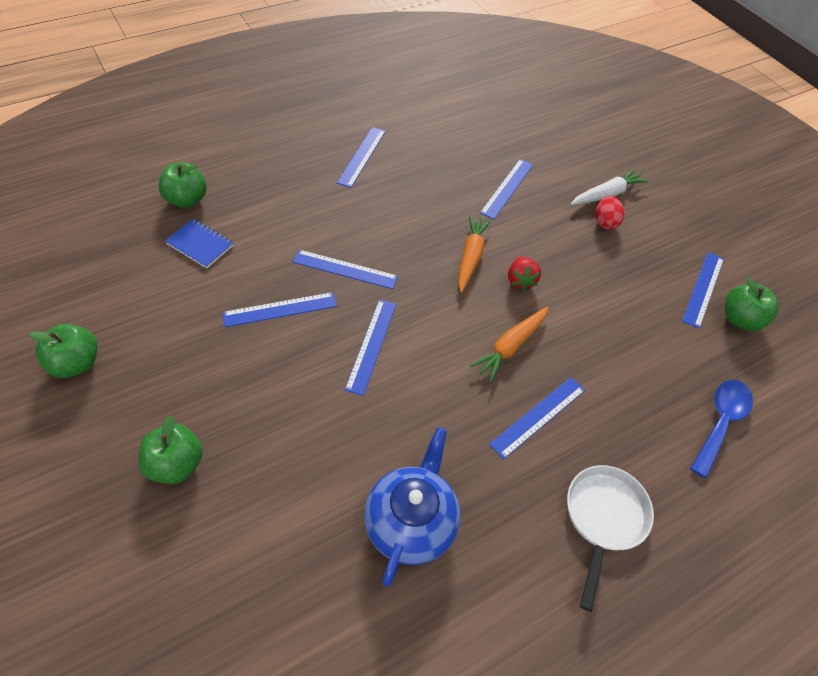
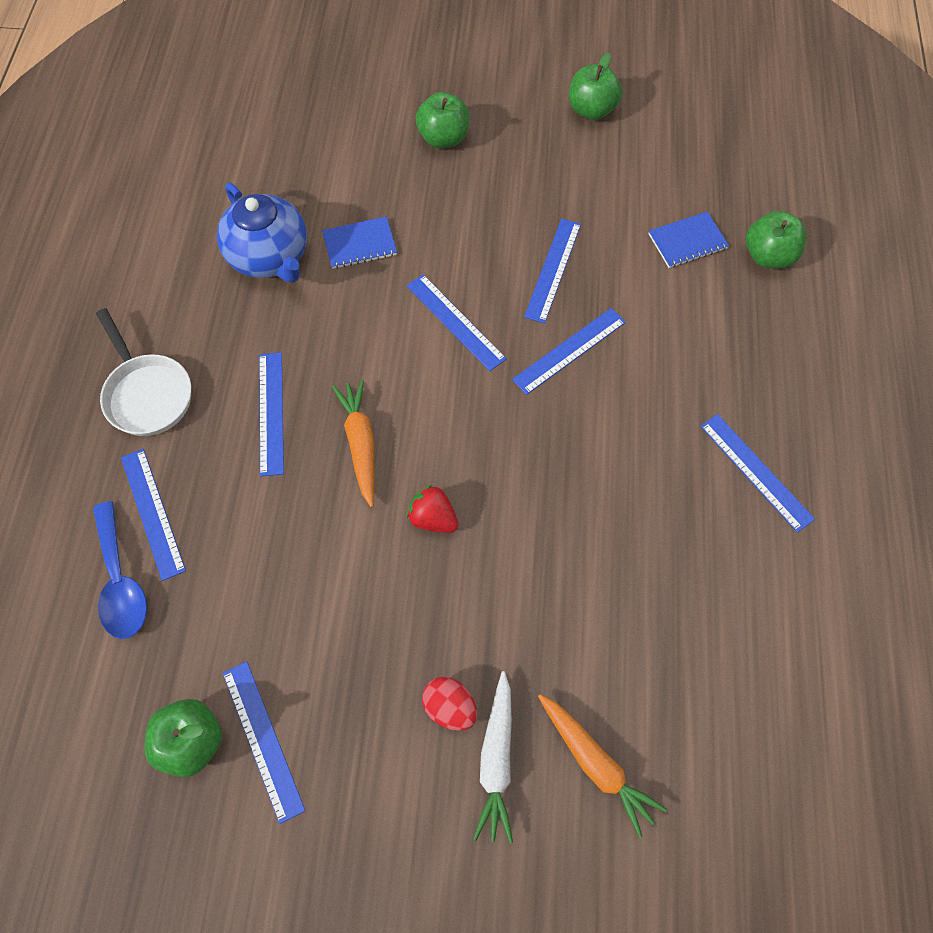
camera: 130 degrees right, 10 degrees up
(346, 456) = (360, 244): none -> blue notebook
(470, 257) = (504, 488): orange carrot -> orange carrot (595, 763)
(507, 188) = (592, 620): blue ruler -> blue ruler (152, 513)

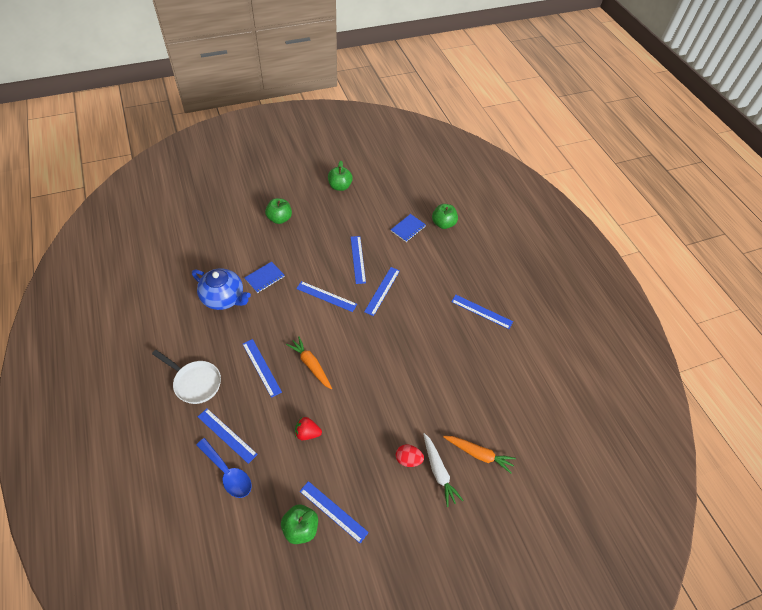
camera: 30 degrees left, 10 degrees down
(433, 518) = (360, 383): red strawberry -> red strawberry (307, 433)

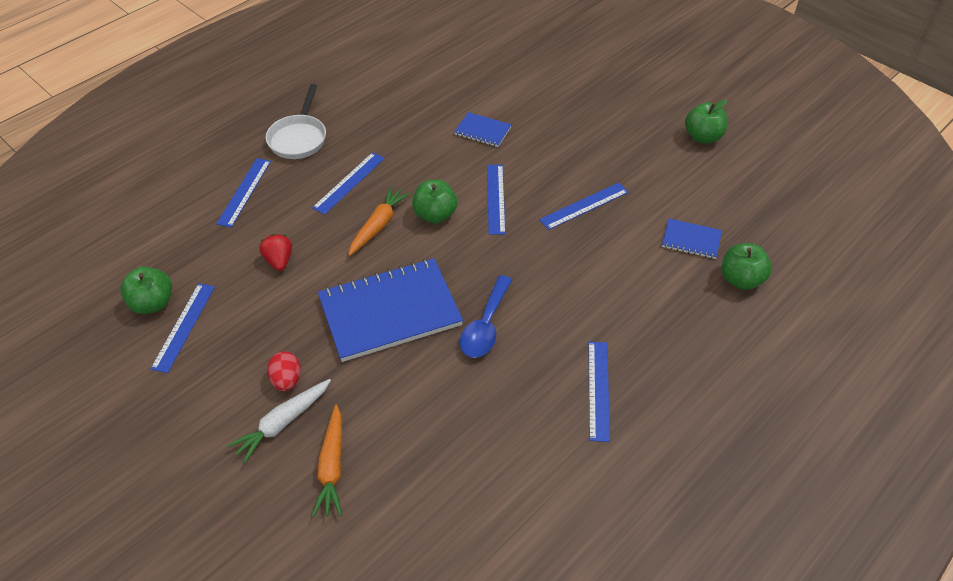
camera: 70 degrees right, 5 degrees down
(224, 298) = (427, 111): blue teapot -> none
(228, 473) = (198, 212): blue spoon -> blue spoon (485, 326)
(279, 219) = (589, 104): green apple -> green apple (435, 215)
(382, 291) = (548, 252): blue ruler -> none
(384, 385) = (390, 312): none -> blue notebook

